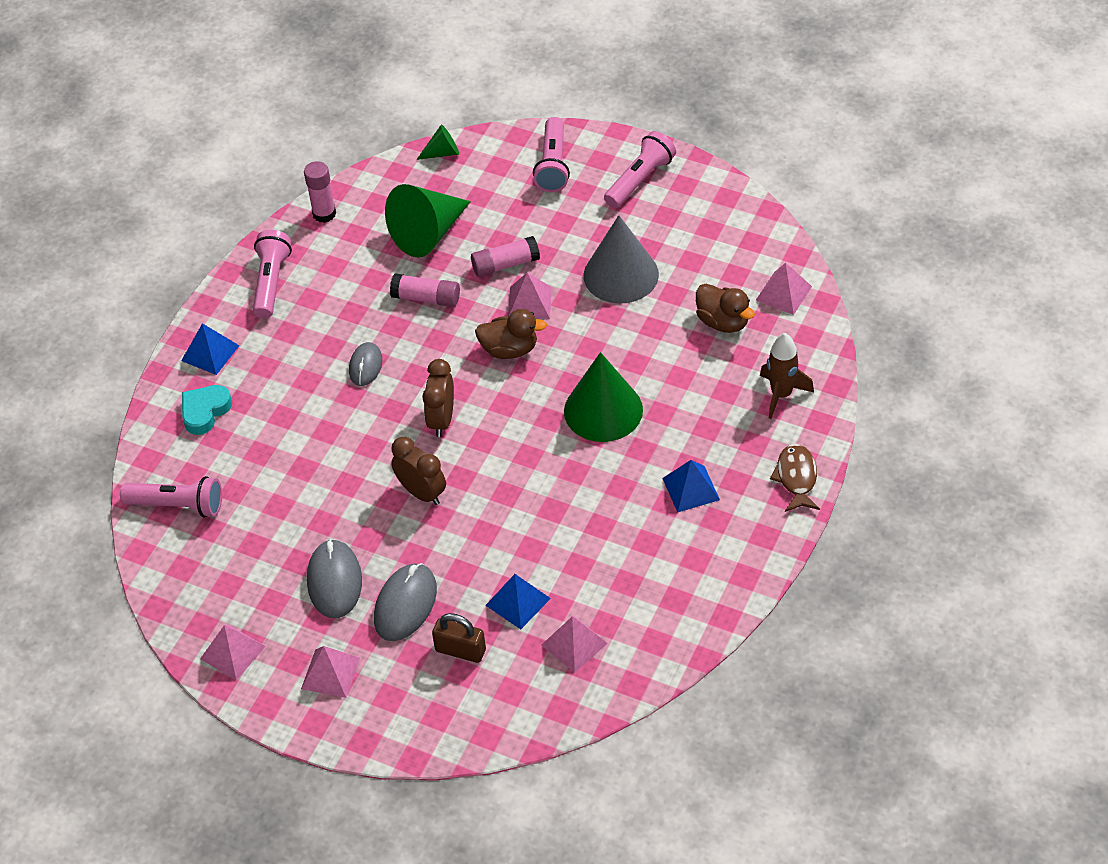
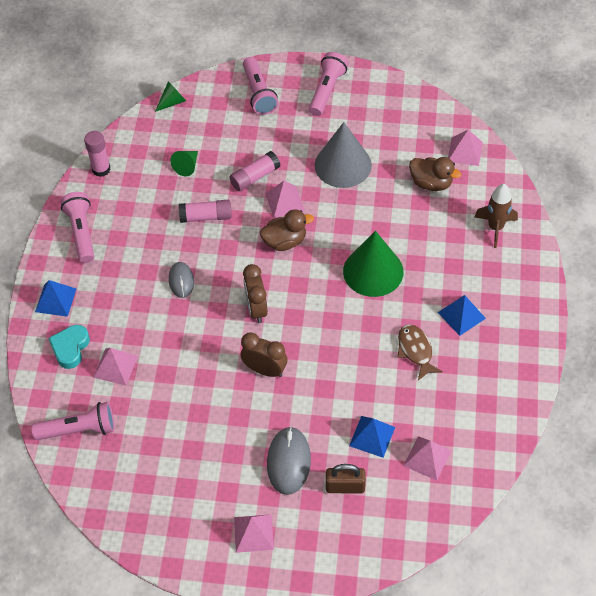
camera: 20 degrees left, 5 degrees up
(232, 652) = (170, 537): pink pyramid -> pink pyramid (115, 366)
(334, 581) = (227, 458): grey mouse -> none
(428, 233) = (187, 166): green cone -> green cone, size x0.48
(796, 478) = (532, 287): brown fish -> brown fish (416, 351)

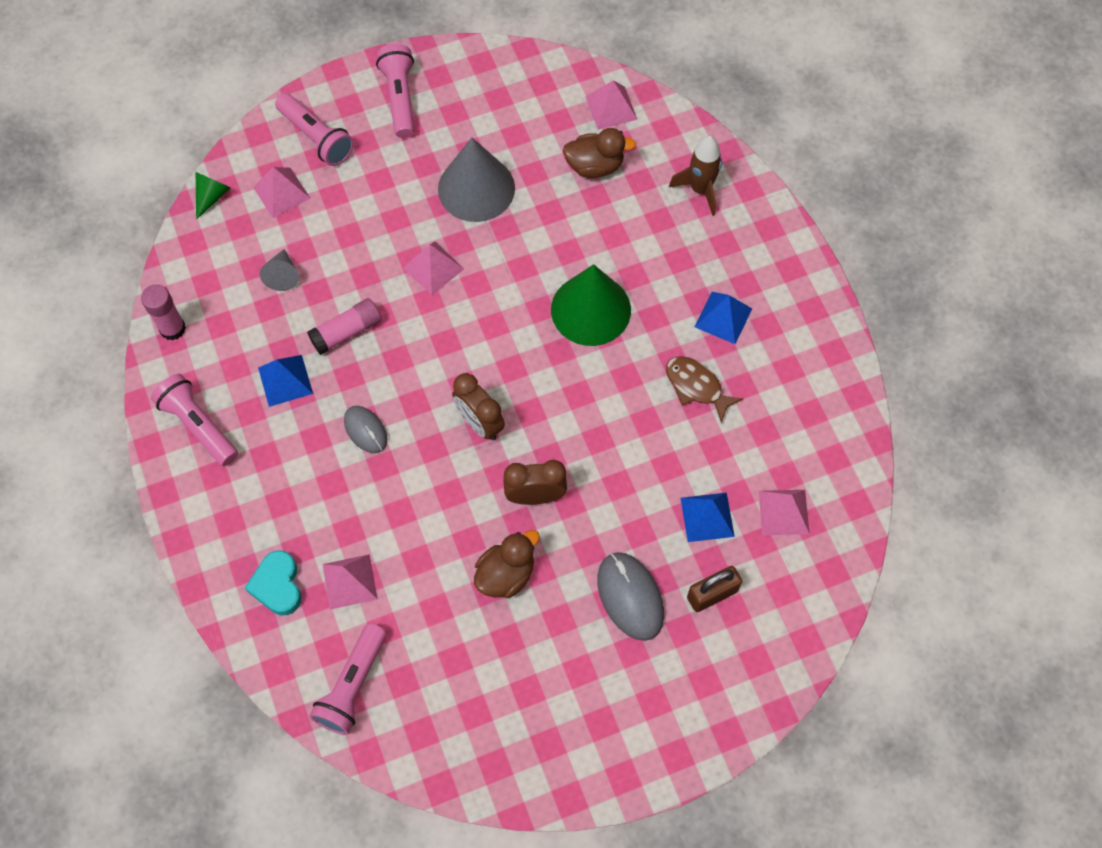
camera: 30 degrees left, 10 degrees up
(56, 300) = (219, 531): blue pyramid -> blue pyramid (285, 380)
(79, 429) = (352, 685): pink flashlight -> pink flashlight turned 150 degrees clockwise
(187, 166) = (282, 275): green cone -> grey cone
(253, 533) = (640, 705): pink pyramid -> pink pyramid (281, 192)
(255, 177) = (377, 252): pink glue stick -> none
(285, 241) = (463, 320): brown duck -> brown duck (506, 574)

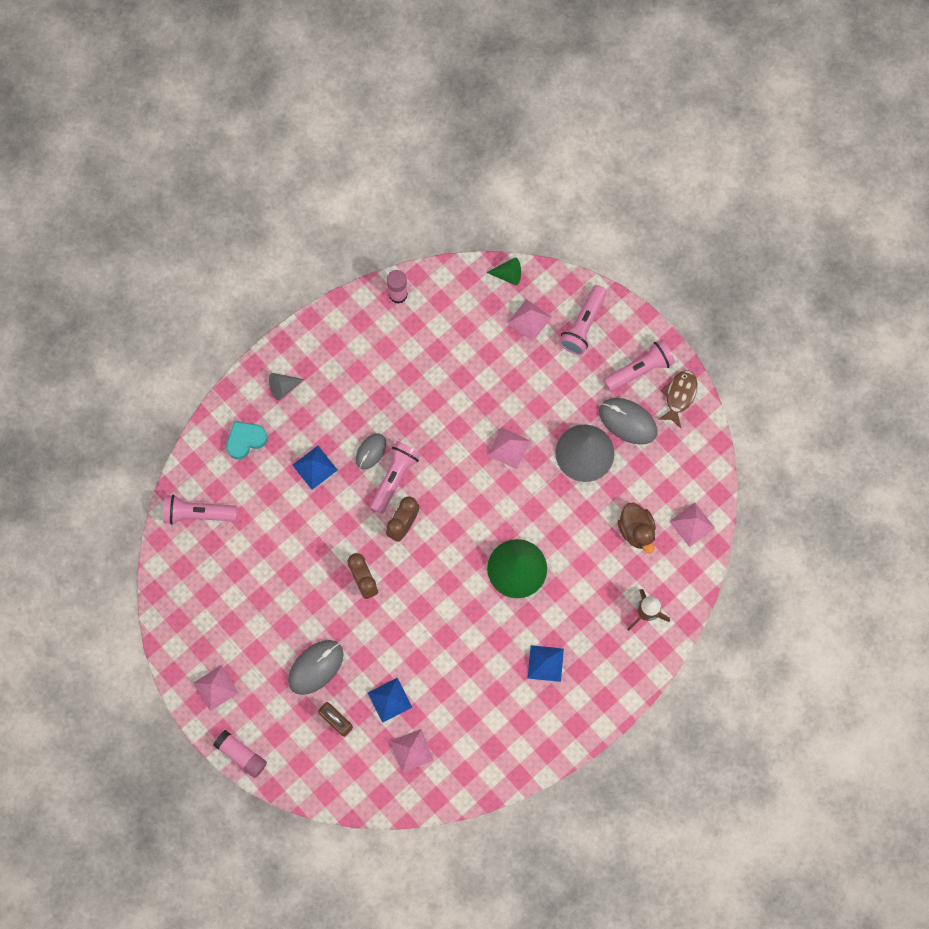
camera: 70 degrees right, 10 degrees up
(198, 425) = (335, 343): pink flashlight -> pink flashlight (394, 478)
(282, 275) = (465, 349): grey cone -> grey cone (283, 387)
(285, 380) = (387, 384): blue pyramid -> blue pyramid (315, 467)
(347, 331) = (438, 409): pink glue stick -> pink glue stick (241, 754)
(350, 581) = (264, 484): pink pyramid -> pink pyramid (216, 688)
(458, 131) = (628, 421): none -> grey mouse
(506, 574) = (303, 581): brown duck -> none
(696, 386) = (484, 662): brown fish -> brown fish (679, 396)

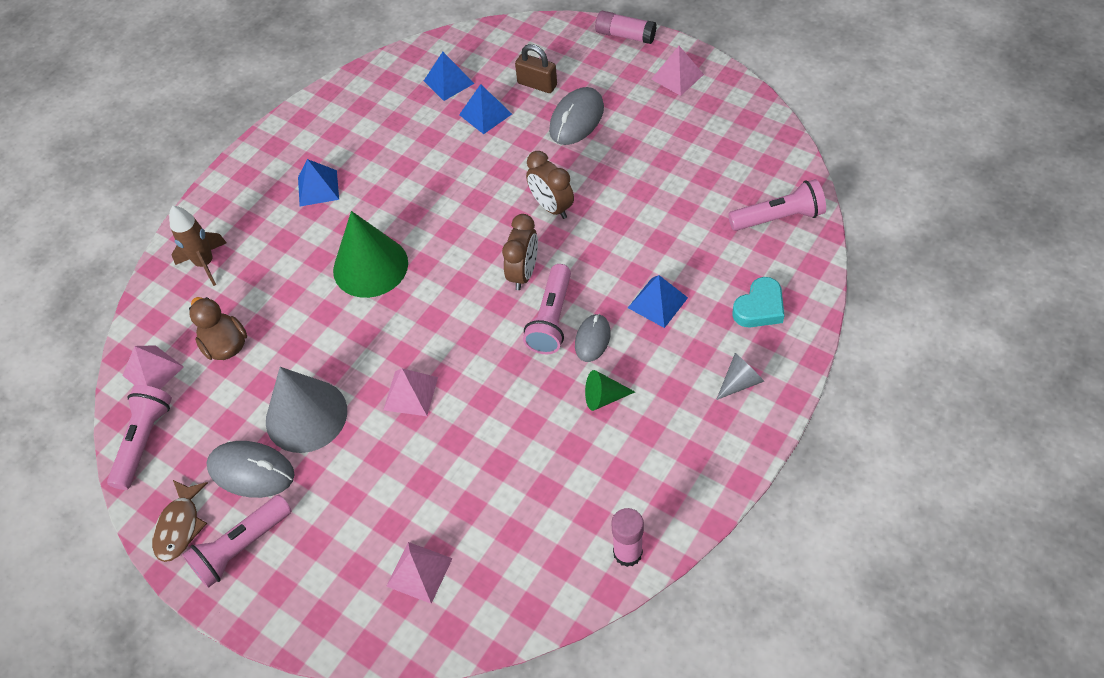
camera: 170 degrees right, 20 degrees down
(411, 750) = (448, 82): pink pyramid -> blue pyramid
(508, 274) = (468, 633): green cone -> green cone (604, 397)
(583, 325) = (335, 588): pink flashlight -> pink flashlight (144, 441)

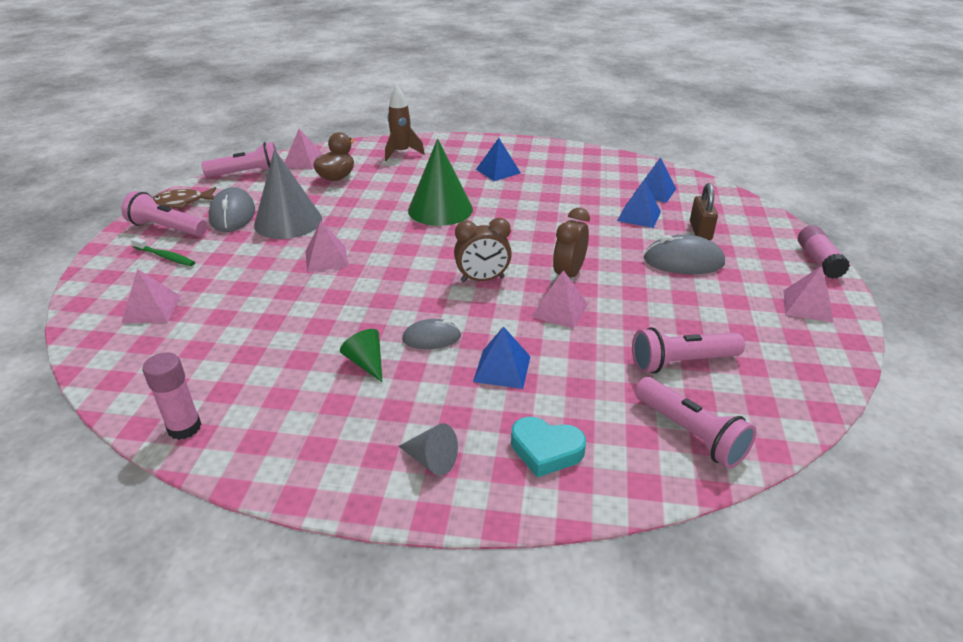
camera: 60 degrees right, 20 degrees down
(312, 553) = (165, 257): none -> green toothbrush
(551, 319) = (441, 308): pink flashlight -> pink flashlight (681, 362)
(600, 234) = (559, 310): none -> pink pyramid

